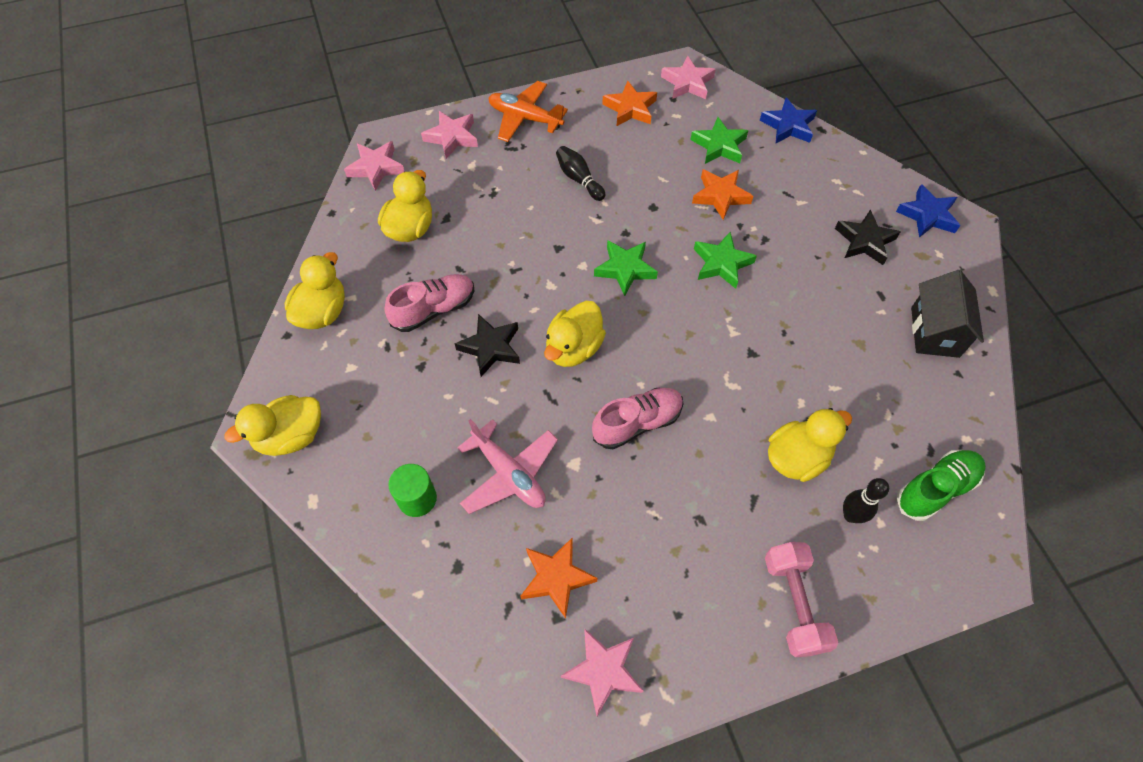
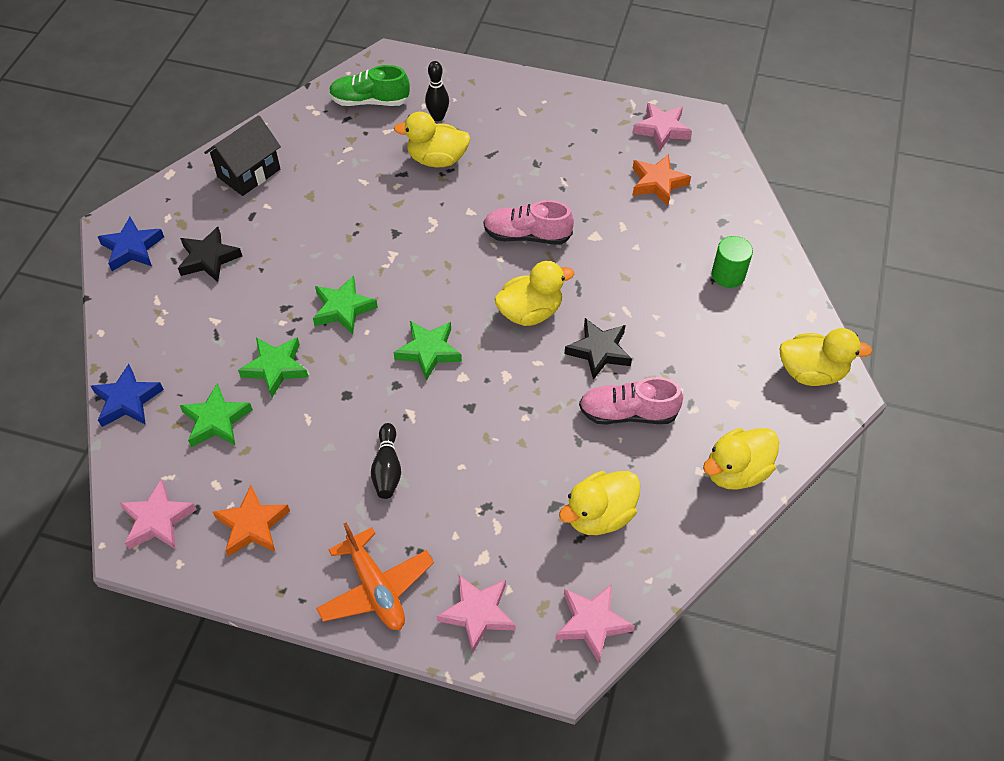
camera: 145 degrees left, 5 degrees down
(509, 474) = (648, 255): pink plane -> none
(720, 196) = (275, 368): orange star -> green star
(793, 603) = (519, 100): pink dumbbell -> none

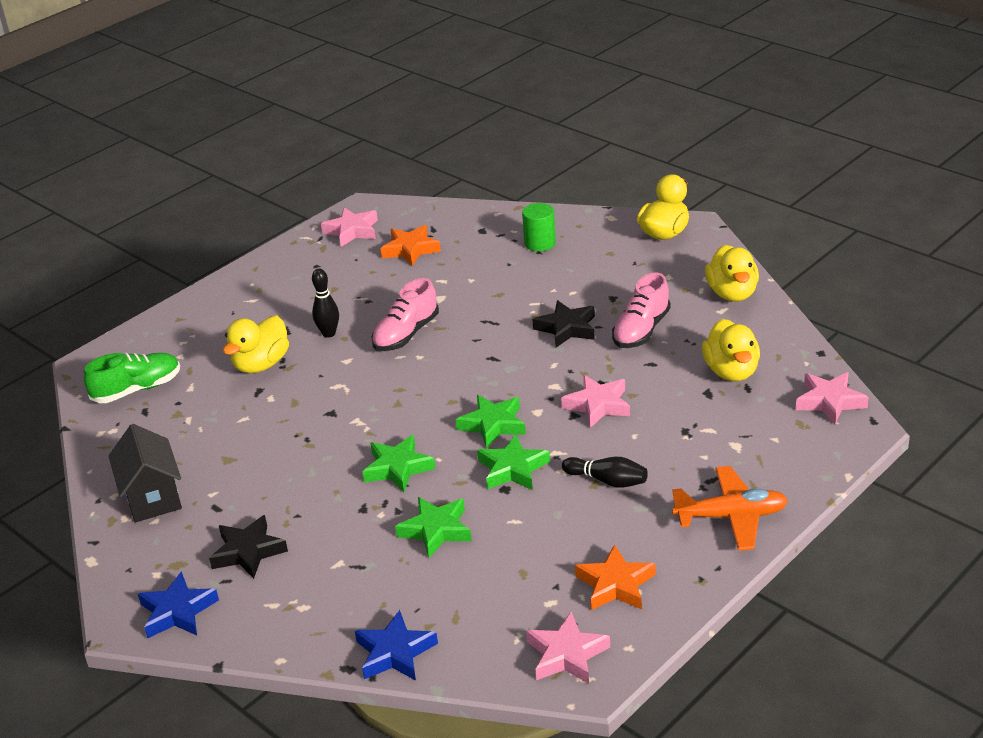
camera: 60 degrees left, 20 degrees down
(216, 420) = (471, 587): green star -> green star (513, 469)
(370, 101) = (137, 389): green shoe -> green shoe turned 150 degrees counterclockwise
(438, 117) = (205, 351): black bowling pin -> black bowling pin (329, 333)
(478, 614) = (789, 461): pink star -> pink star (598, 405)
(530, 312) = (495, 355): yellow duck -> none

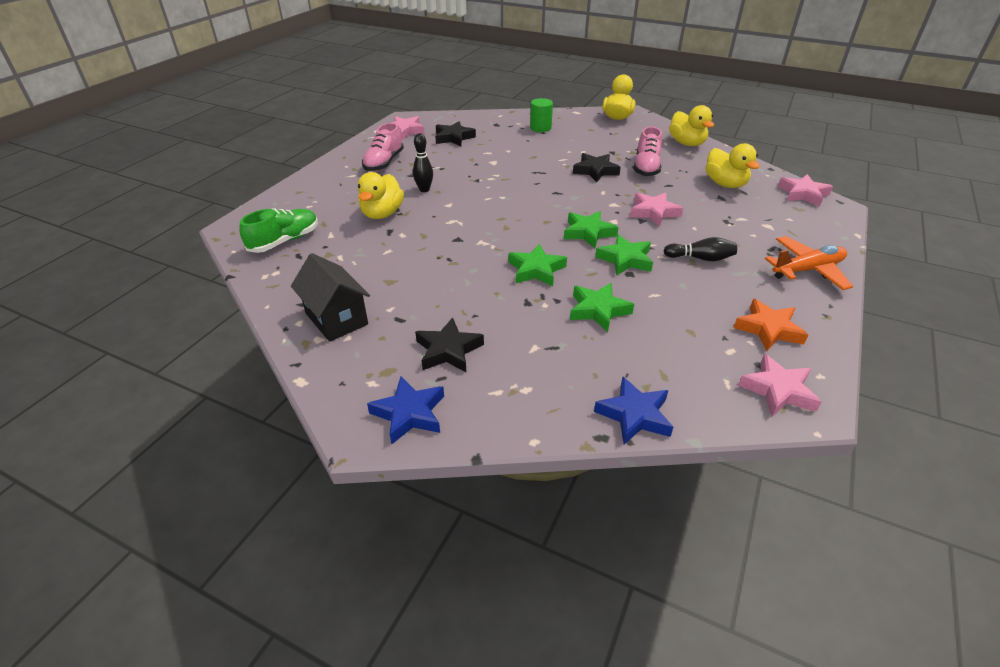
camera: 20 degrees left, 5 degrees up
(406, 334) = (483, 185): pink shoe -> pink shoe (384, 163)
(410, 249) = (453, 138): orange star -> black star

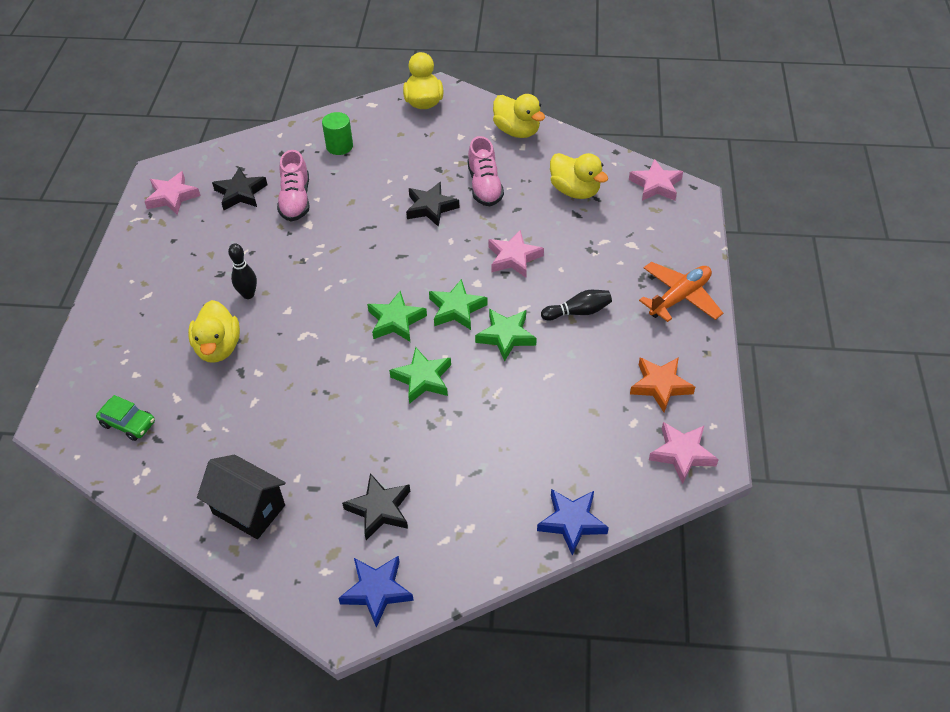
camera: 20 degrees left, 10 degrees up
(285, 241) = (128, 423): green shoe -> green car
(384, 163) = (176, 262): pink shoe -> pink shoe (295, 200)
(598, 310) = (502, 412): green star -> green star (396, 321)

